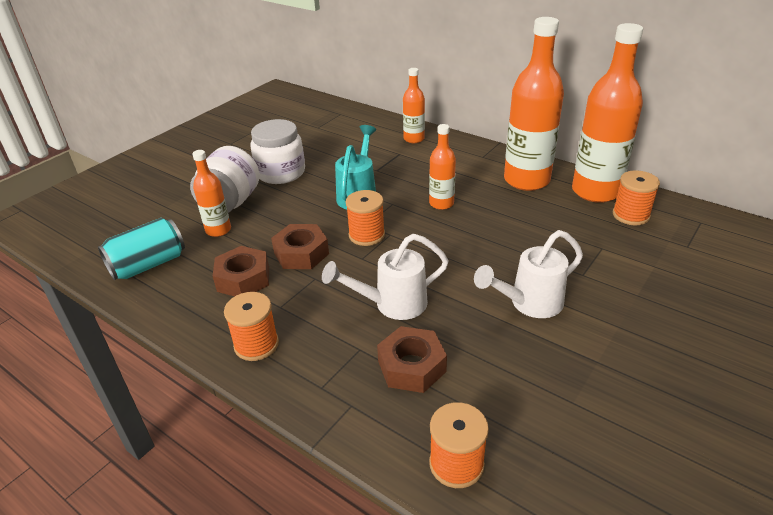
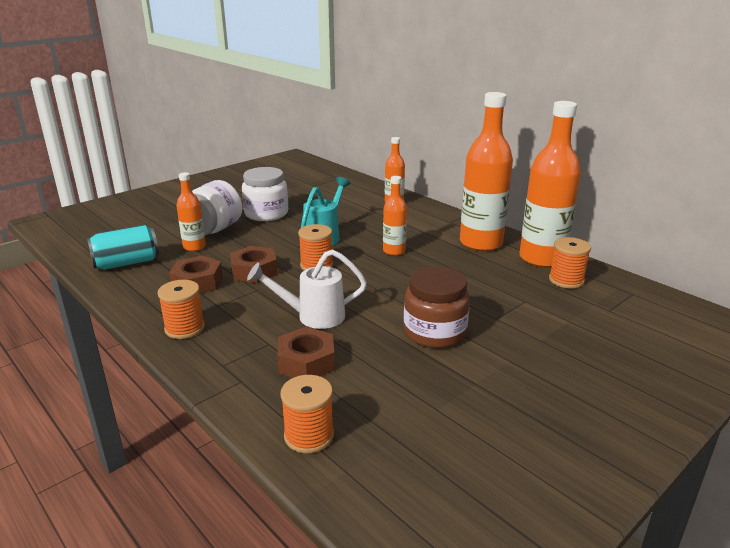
camera: 10 degrees right, 10 degrees down
(529, 304) = (434, 332): white watering can -> brown jar

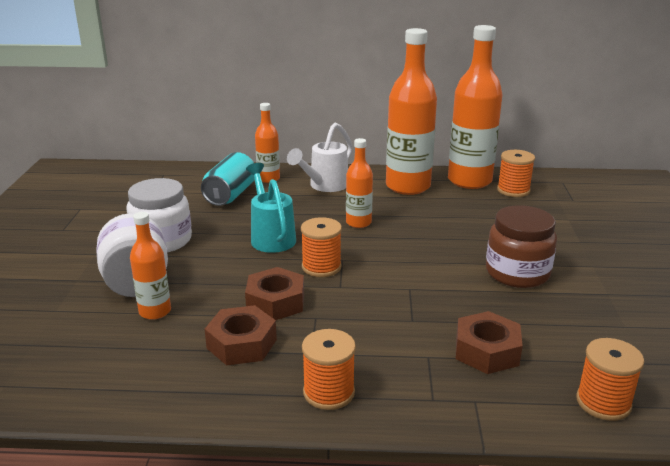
camera: 45 degrees left, 0 degrees up
(126, 263) = (108, 371): turquoise can -> turquoise can (230, 195)
(312, 316) = (413, 312): white watering can -> white watering can (324, 186)

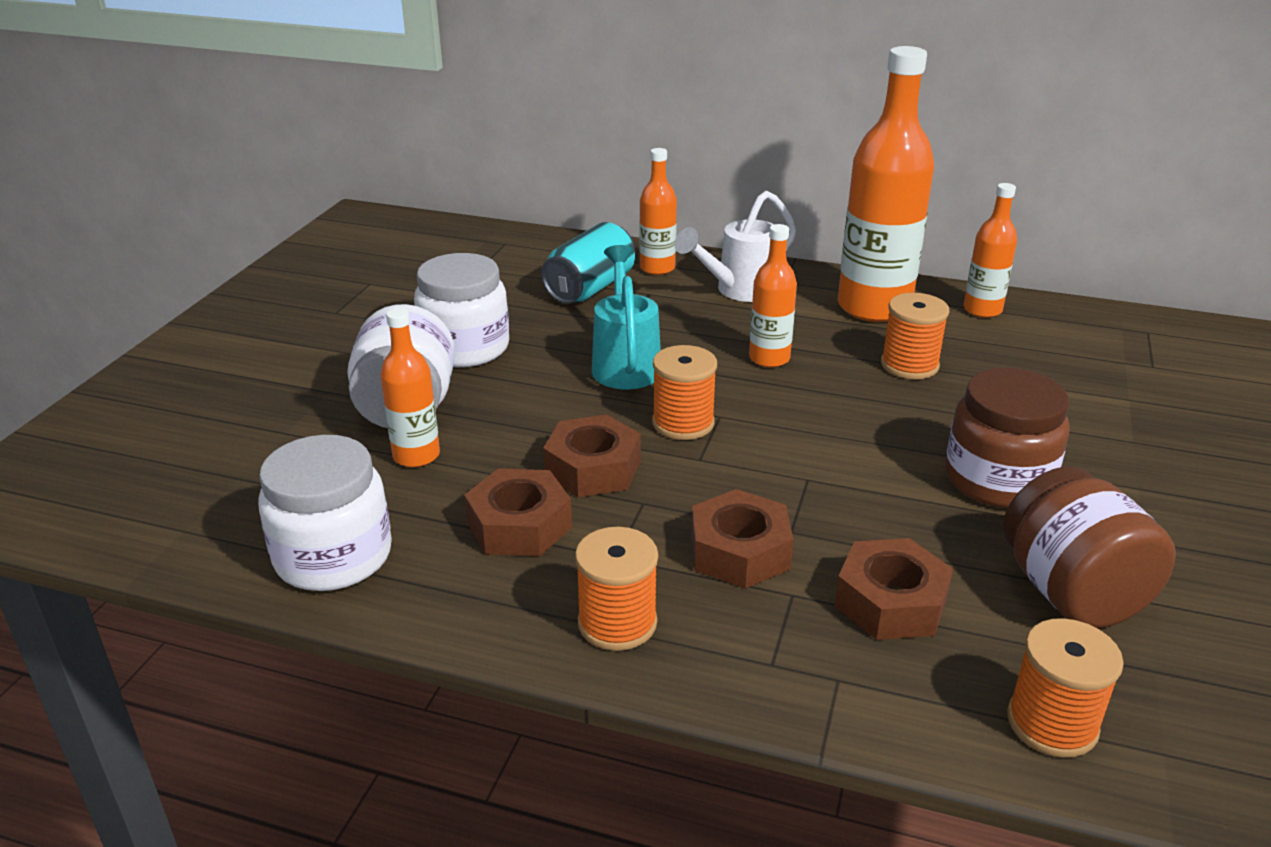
camera: 15 degrees right, 5 degrees up
(122, 384) = (333, 556): none -> white jar
(386, 337) = (739, 551): none -> brown nut
(469, 181) = (982, 310): orange bottle -> orange bottle, size x0.52
(513, 190) = (1052, 336): orange spool -> orange spool (909, 365)
(582, 328) = (1071, 592): none -> brown jar

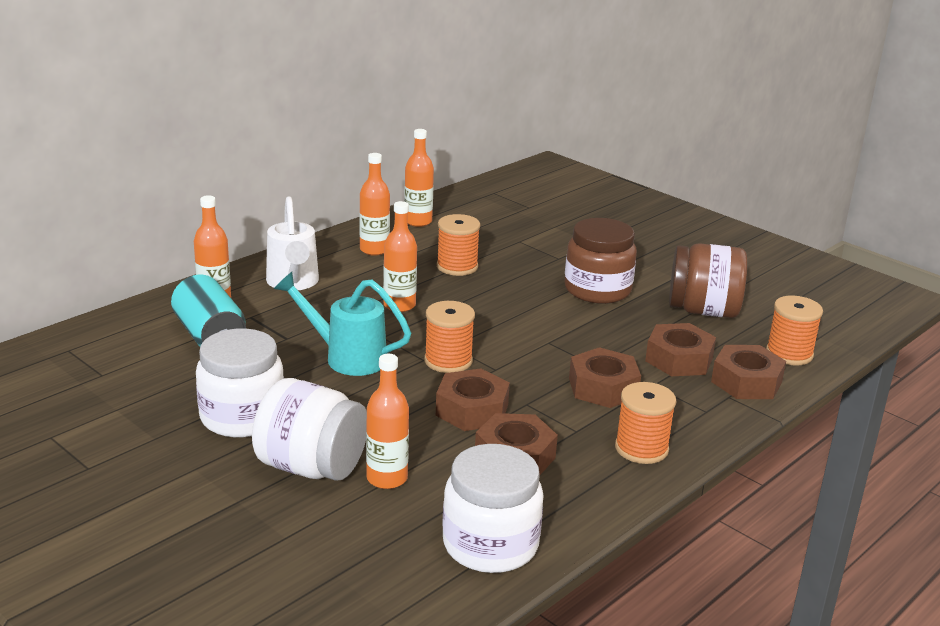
camera: 65 degrees left, 5 degrees down
(874, 307) = (374, 250): orange bottle -> orange bottle, size x0.52
(901, 689) = (746, 382): none -> brown nut

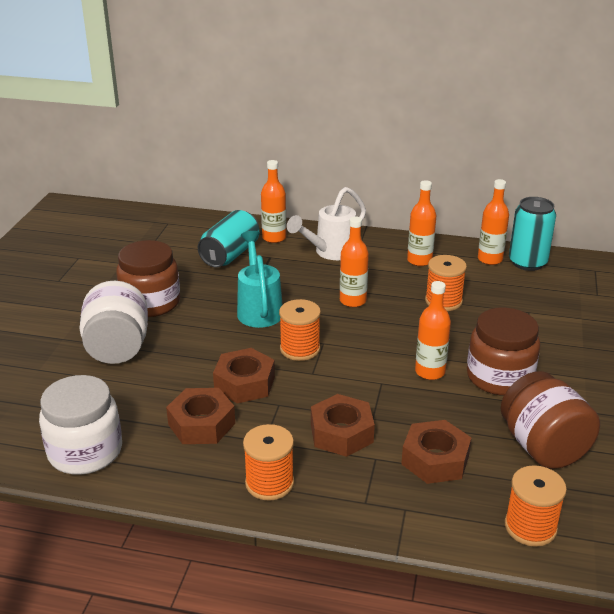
camera: 60 degrees right, 5 degrees up
(242, 417) = (151, 303): white jar -> brown jar
(387, 478) = (128, 381): orange bottle -> orange bottle (430, 372)
(445, 210) = (527, 262): none -> turquoise can
(746, 382) = (443, 513): brown nut -> none

